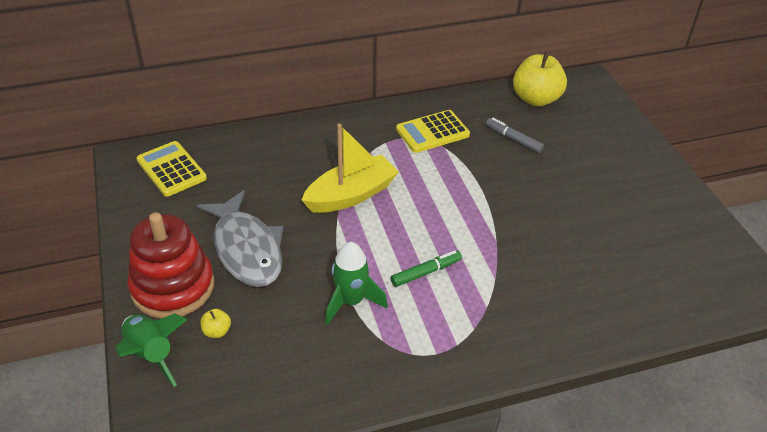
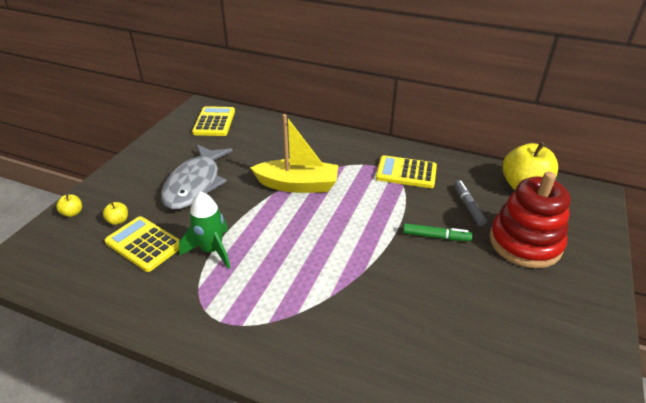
camera: 40 degrees right, 5 degrees down
(151, 354) = (72, 213): green rocket -> yellow apple
(173, 287) = (131, 183): red stacking toy -> red stacking toy (525, 243)
(278, 336) = (144, 244): none -> yellow calculator
(426, 272) = (284, 261): green marker -> green marker (436, 236)

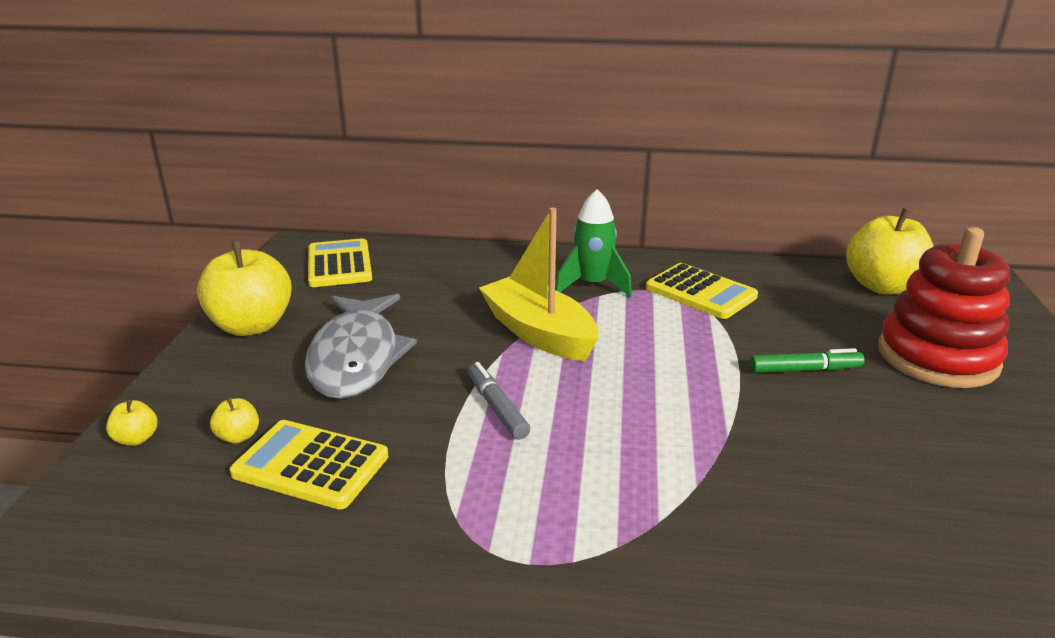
camera: 15 degrees left, 10 degrees down
(153, 155) = (251, 326): none -> yellow apple
(212, 250) = (446, 453): green rocket -> green rocket (592, 285)
(298, 185) = (539, 333): yellow boat -> yellow boat turned 120 degrees counterclockwise
(406, 173) = (700, 292): yellow calculator -> yellow calculator turned 135 degrees counterclockwise
(468, 206) = (823, 322): grey marker -> grey marker (497, 407)

